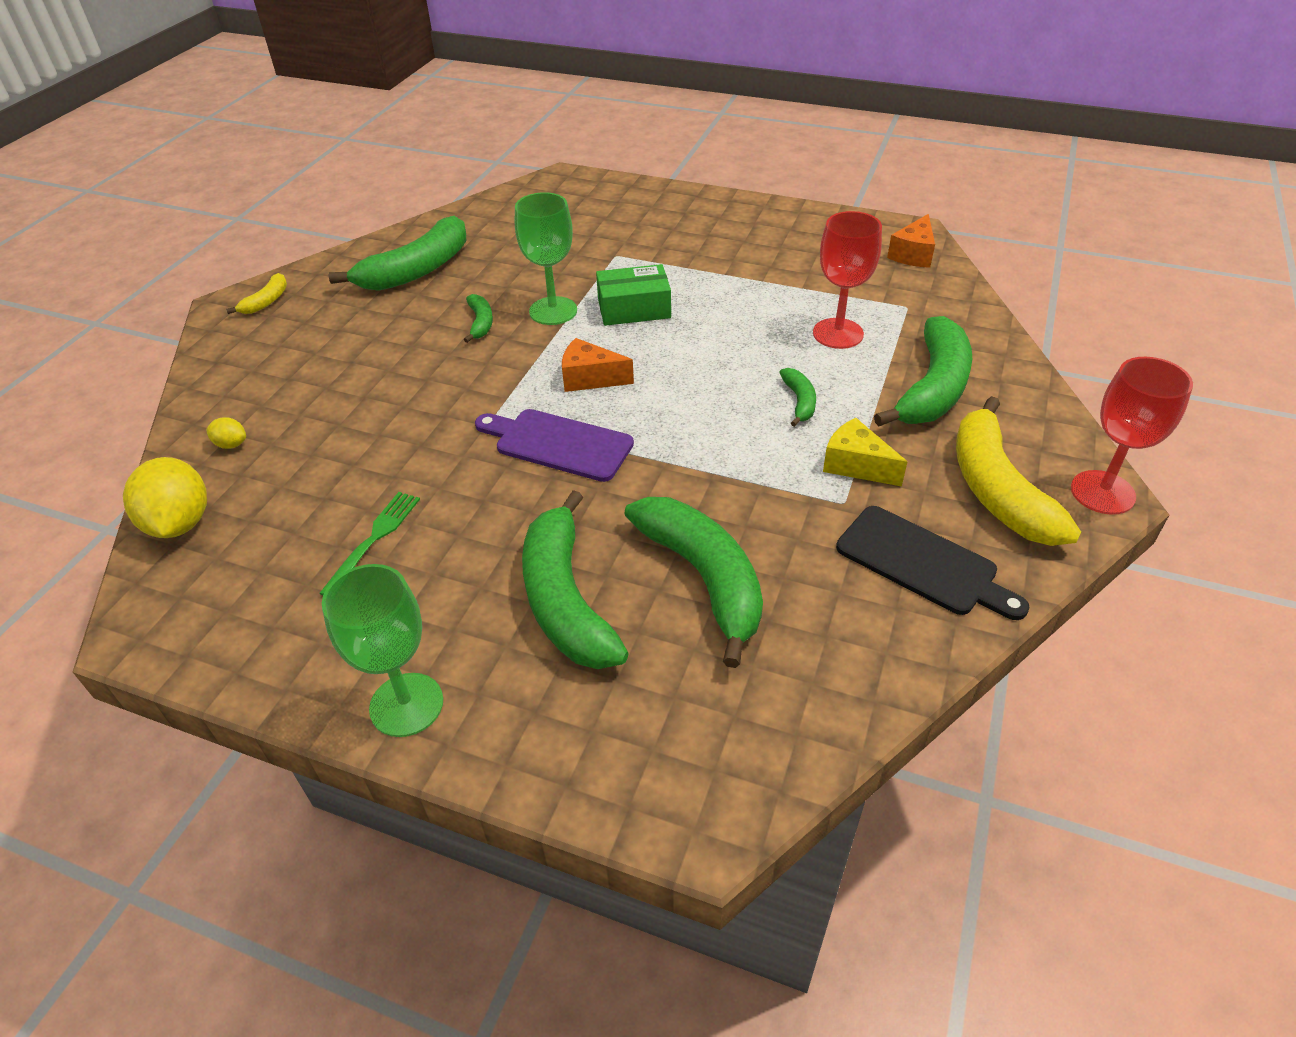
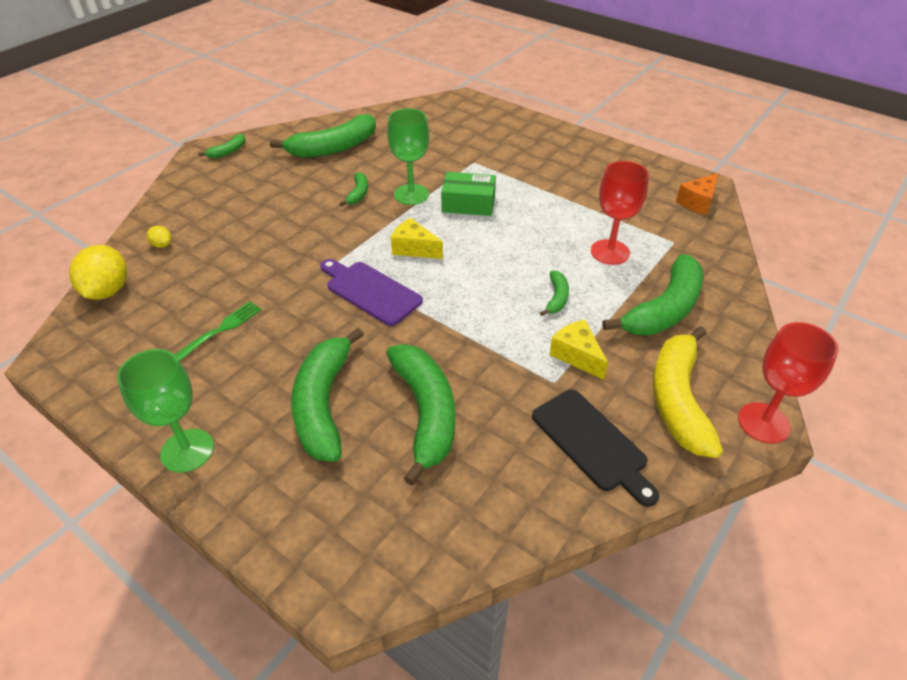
camera: 15 degrees right, 0 degrees up
(266, 301) = (228, 151): yellow banana -> green banana
(590, 378) = (414, 248): orange cheese -> yellow cheese

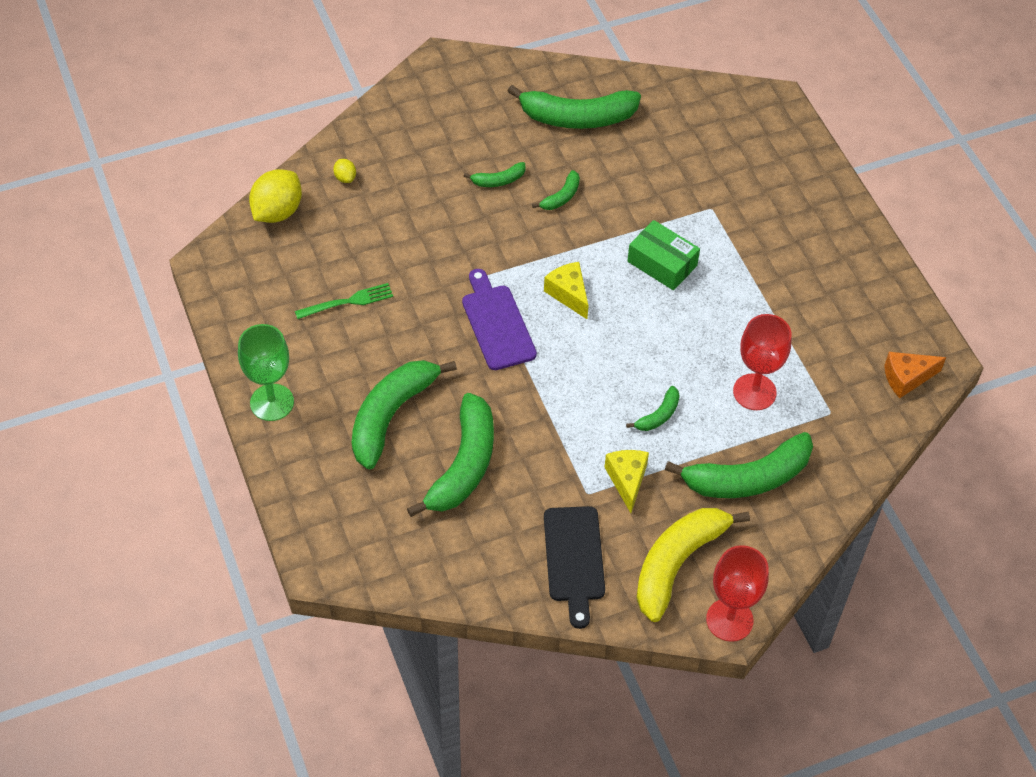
camera: 30 degrees right, 10 degrees up
(228, 151) = (466, 74): green banana -> green banana (498, 180)
(411, 194) = (613, 223): green goblet -> none

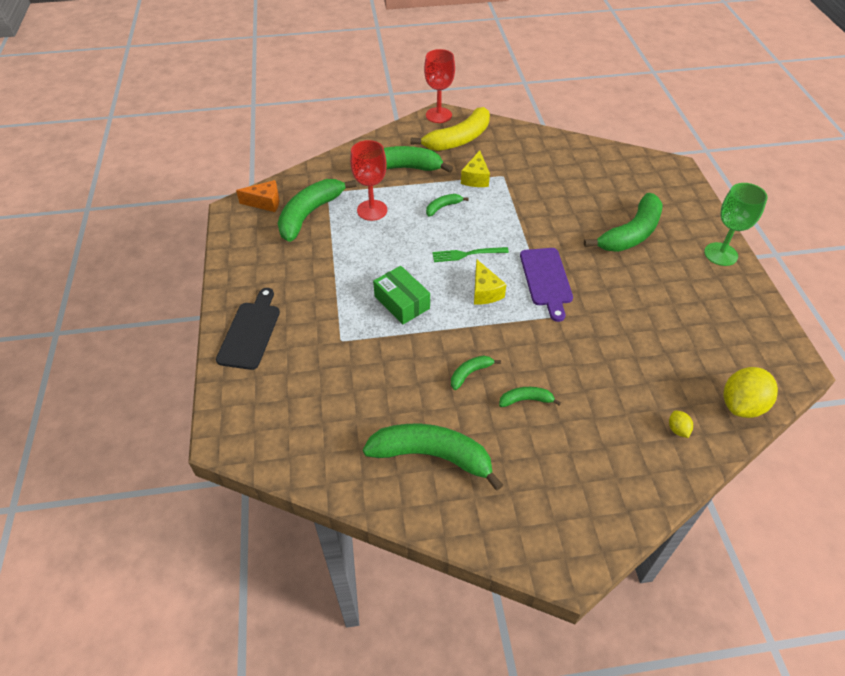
camera: 165 degrees left, 5 degrees down
(348, 302) = (667, 314): green fork -> green fork (467, 254)
(463, 465) = (581, 200): green banana -> green banana (310, 214)
(574, 559) = (519, 149): black cutting board -> black cutting board (250, 332)

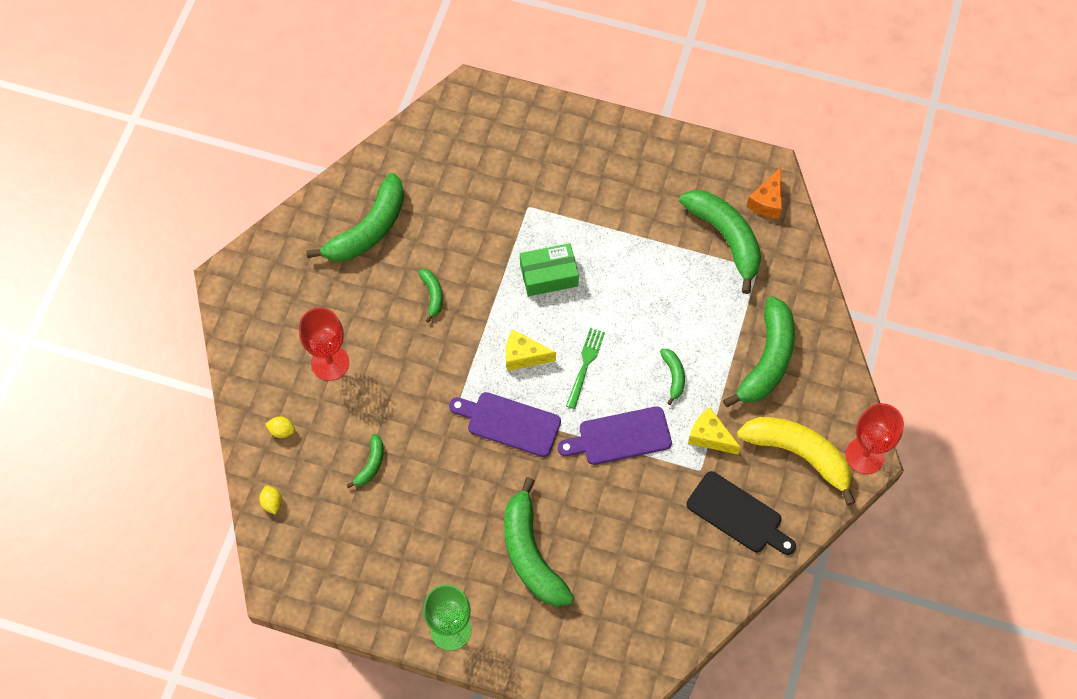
camera: 115 degrees right, 15 degrees up
(250, 332) = (577, 138): black cutting board -> black cutting board (738, 514)
(372, 210) = (703, 301): red goblet -> red goblet (330, 363)
(458, 139) = (799, 454): yellow banana -> yellow banana turned 135 degrees clockwise
(509, 218) = (620, 437): none -> purple cutting board
(526, 400) = (379, 326): green banana -> green banana (370, 464)
(741, 405) = (272, 503): yellow lemon -> yellow lemon, size x0.46

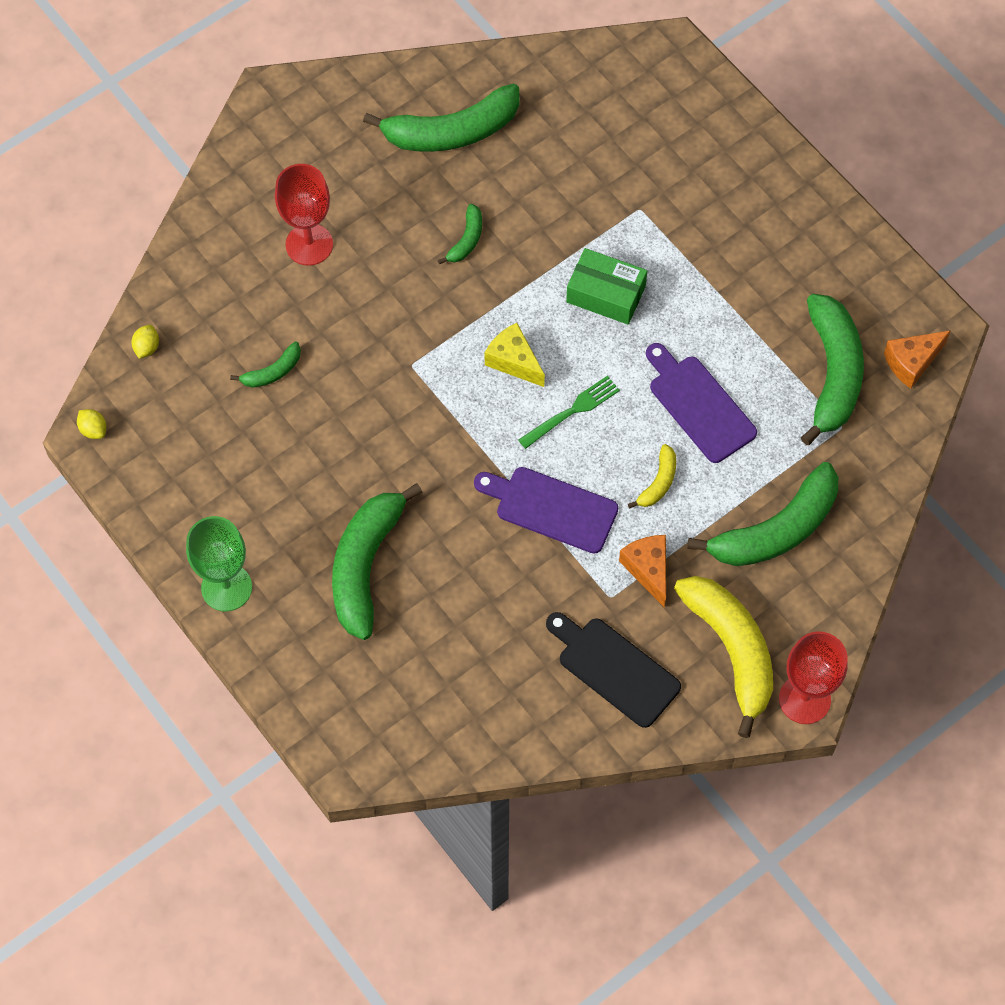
camera: 35 degrees right, 0 degrees up
(282, 431) = (210, 282): yellow lemon -> yellow lemon (93, 430)
(509, 423) = (445, 420): purple cutting board -> purple cutting board (699, 405)
(673, 376) = (658, 482): green banana -> yellow banana
(710, 436) = (648, 569): yellow cheese -> orange cheese
(738, 514) = (614, 669): black cutting board -> black cutting board turned 150 degrees clockwise

